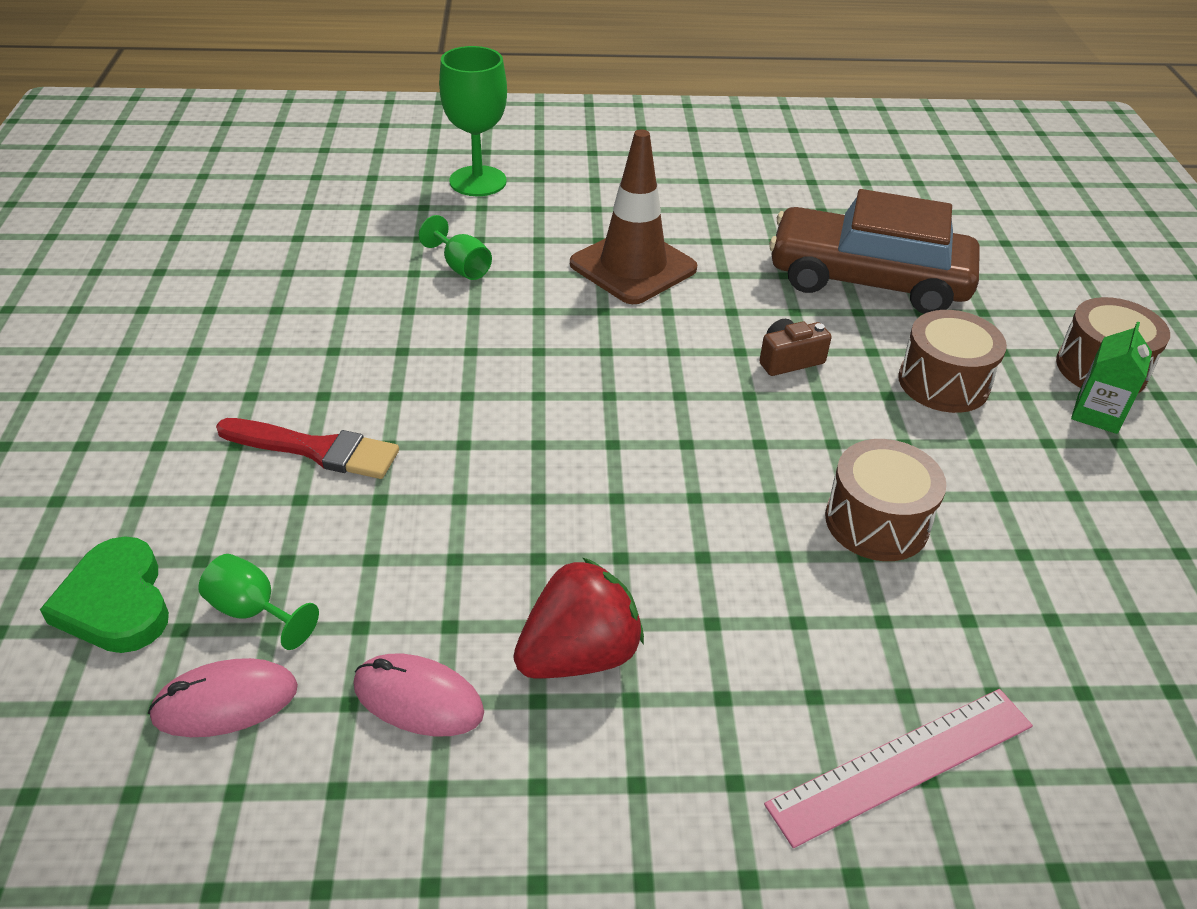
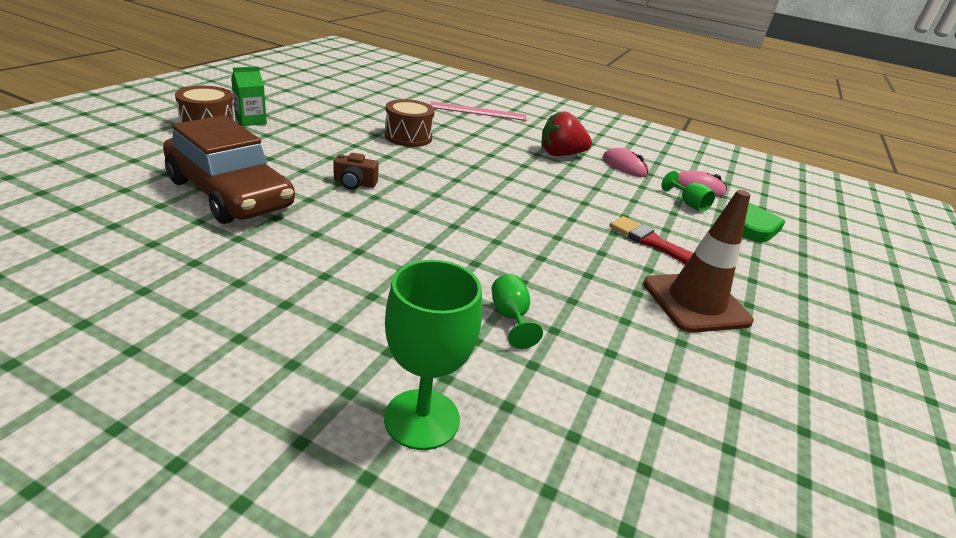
camera: 155 degrees left, 10 degrees down
(633, 266) = (373, 263): brown traffic cone -> brown traffic cone (695, 302)
(943, 382) = (294, 150): brown drum -> none

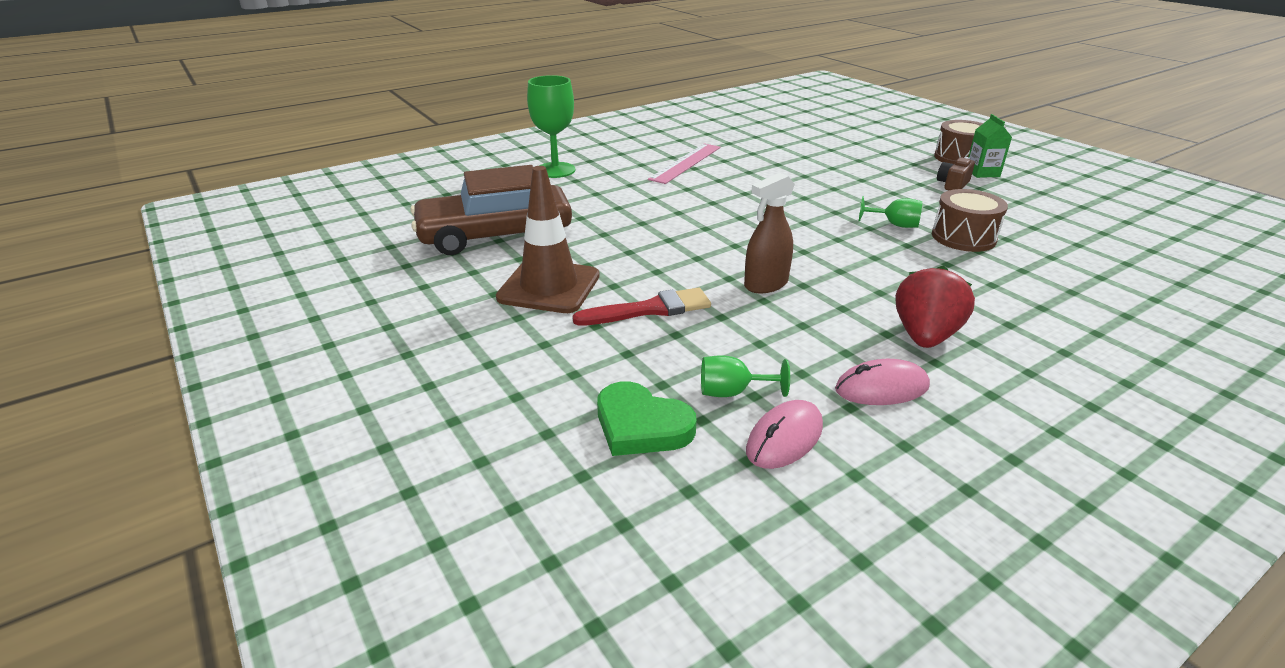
camera: 125 degrees right, 0 degrees up
(230, 194) = (818, 155): brown car -> brown car (495, 235)
(354, 183) = (832, 193): brown camera -> brown camera (953, 184)
(478, 111) = (1111, 315): pink ruler -> pink ruler (686, 163)
(510, 318) = (605, 207): green goblet -> green goblet (894, 225)
(563, 203) = (765, 284): none -> brown spray bottle

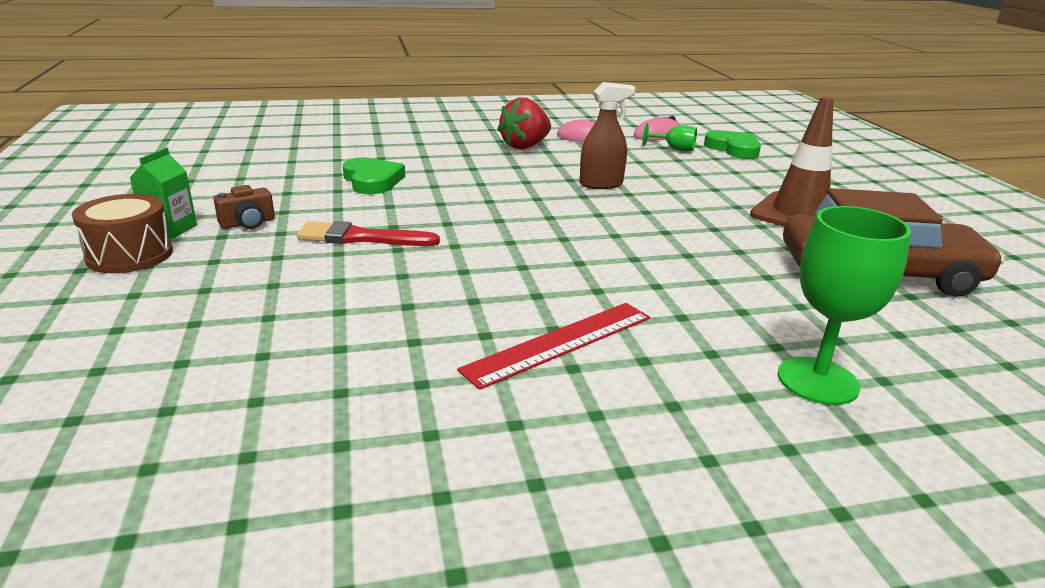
camera: 160 degrees left, 5 degrees down
(650, 309) = (710, 187): red brush -> red brush (361, 238)
(686, 163) = (560, 343): pink ruler -> red ruler
(894, 225) = (411, 200): green goblet -> none
(963, 237) = (372, 180): brown drum -> green heart

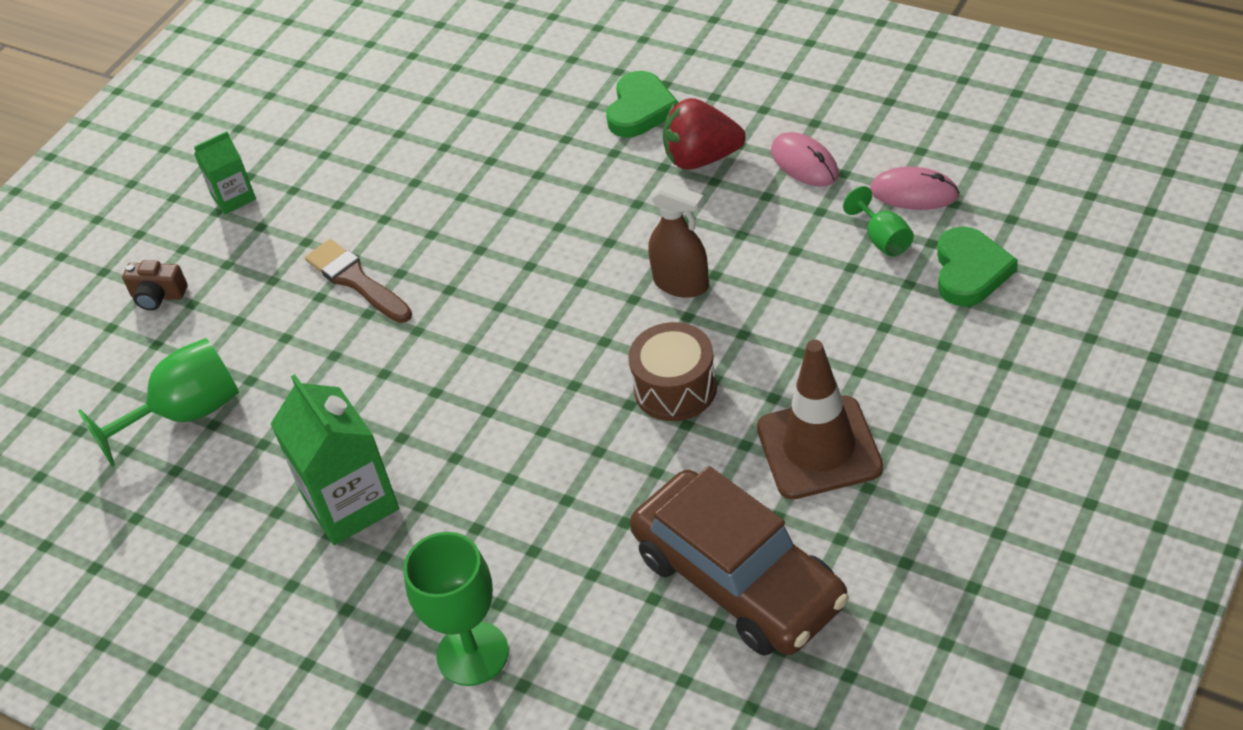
camera: 50 degrees right, 20 degrees up
(130, 255) = (180, 227): brown drum -> brown drum (675, 388)
(248, 223) = (294, 213): brown camera -> brown camera (158, 296)
(297, 352) = (186, 414): none -> green goblet
(361, 238) = (356, 281): red brush -> brown brush
(372, 180) = (462, 175): green heart -> green heart (640, 109)
(560, 343) = (351, 503): red ruler -> green carton

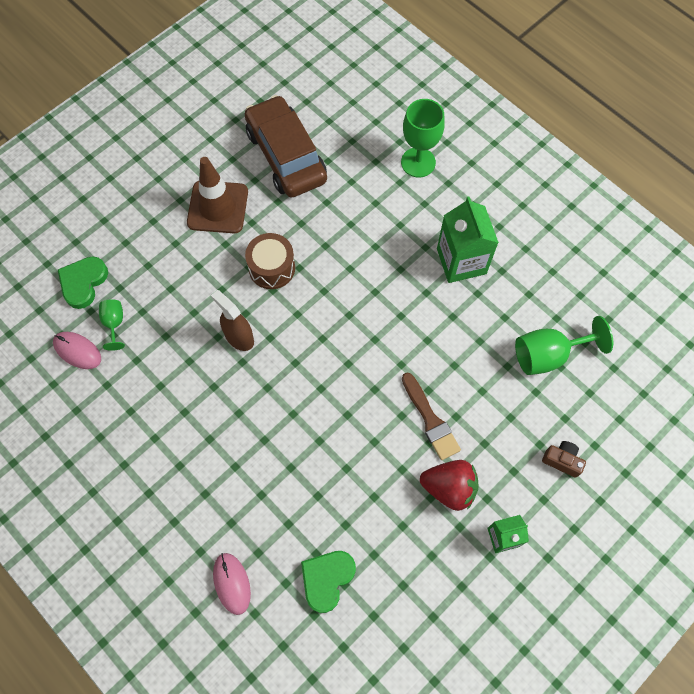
camera: 170 degrees left, 20 degrees up
(640, 109) = (201, 501): green heart -> green heart (327, 579)
(701, 158) = (183, 435): red strawberry -> red strawberry (449, 488)
(804, 163) = (124, 403): pink mouse -> pink mouse (232, 583)

